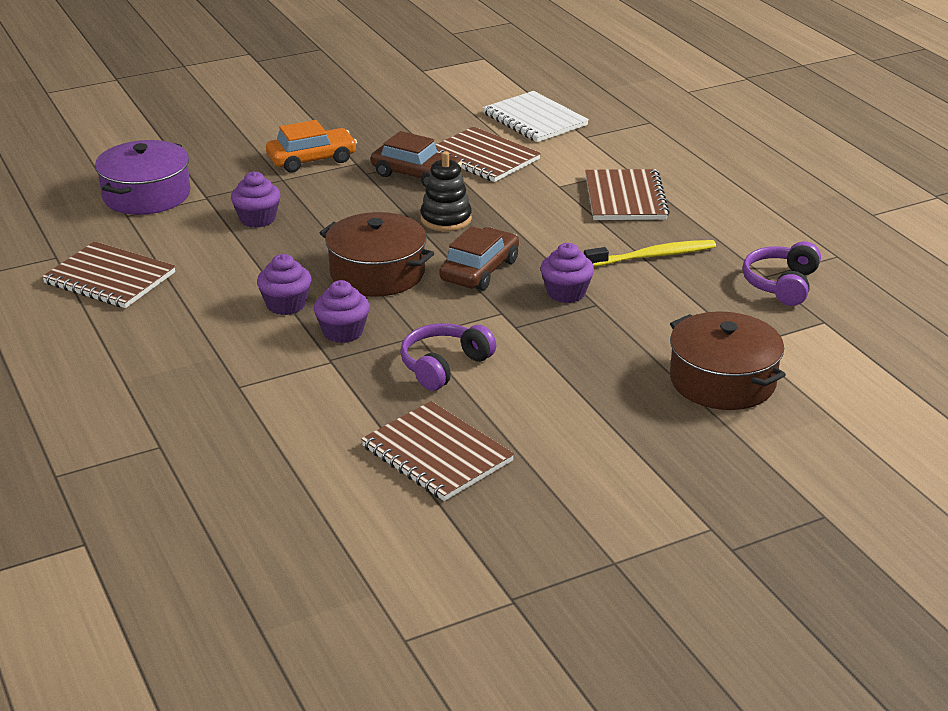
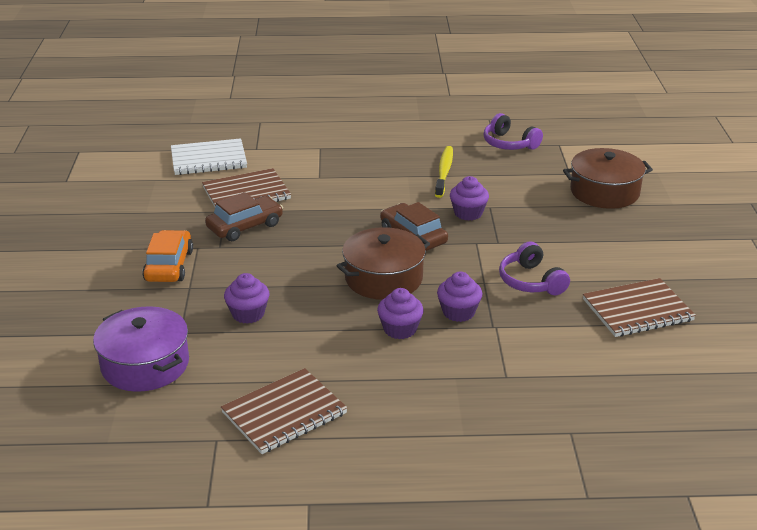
camera: 65 degrees left, 0 degrees up
(446, 219) = (327, 231): black stacking toy -> none
(625, 198) = (359, 159): brown notebook -> none

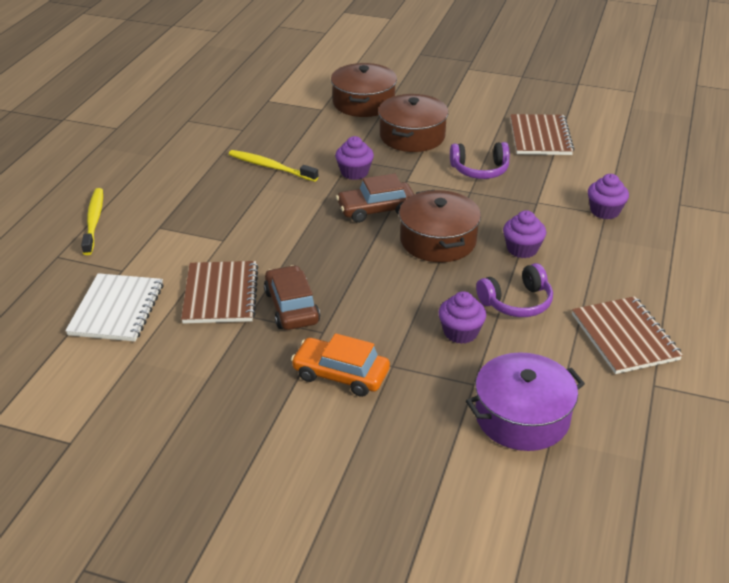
camera: 70 degrees left, 5 degrees up
(312, 122) = (94, 221): none -> yellow toothbrush
(458, 312) = (509, 214): purple cupcake -> purple cupcake (604, 211)
(509, 144) = (245, 122): purple headphones -> purple headphones (517, 302)
(563, 231) = (412, 136): none -> brown pot

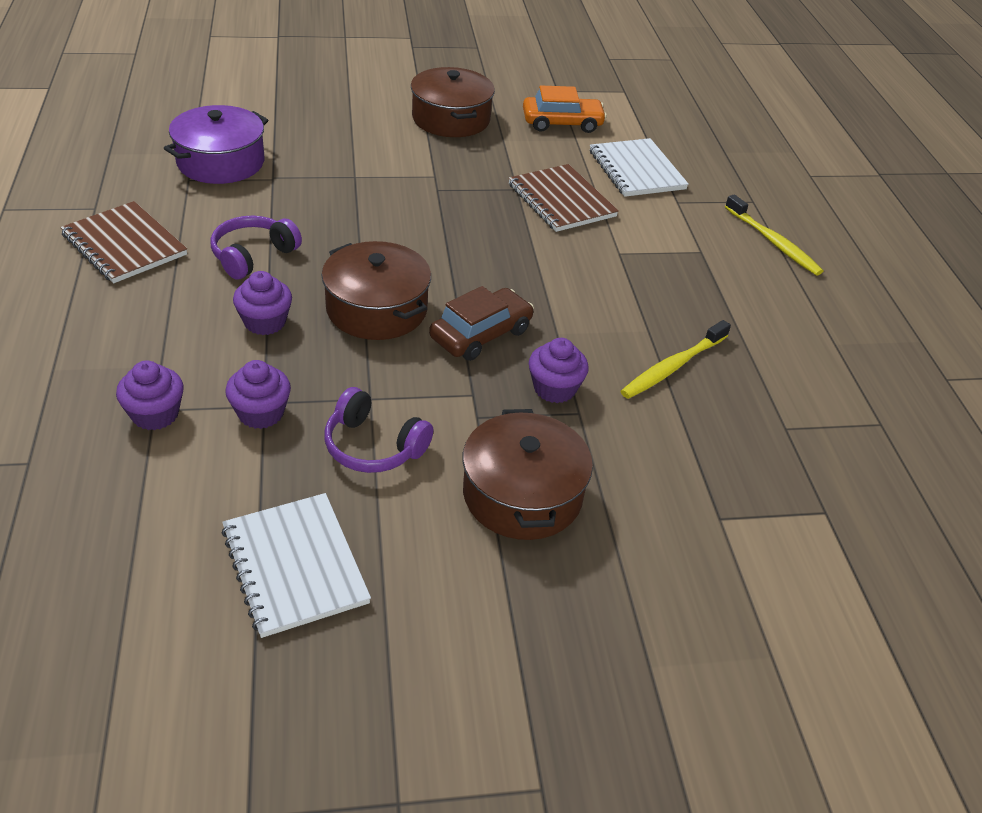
camera: 150 degrees right, 5 degrees up
(270, 167) = (672, 367): yellow toothbrush -> yellow toothbrush turned 135 degrees clockwise
(291, 307) = (484, 203): brown car -> none
(340, 375) = (395, 161): orange car -> orange car (562, 123)
(363, 103) = (666, 562): brown pot -> brown pot (451, 119)
(460, 332) = (303, 215): purple cupcake -> purple cupcake (261, 413)
(480, 170) = (373, 446): purple headphones -> purple headphones turned 120 degrees counterclockwise
(540, 137) = (294, 566): brown notebook -> white notebook

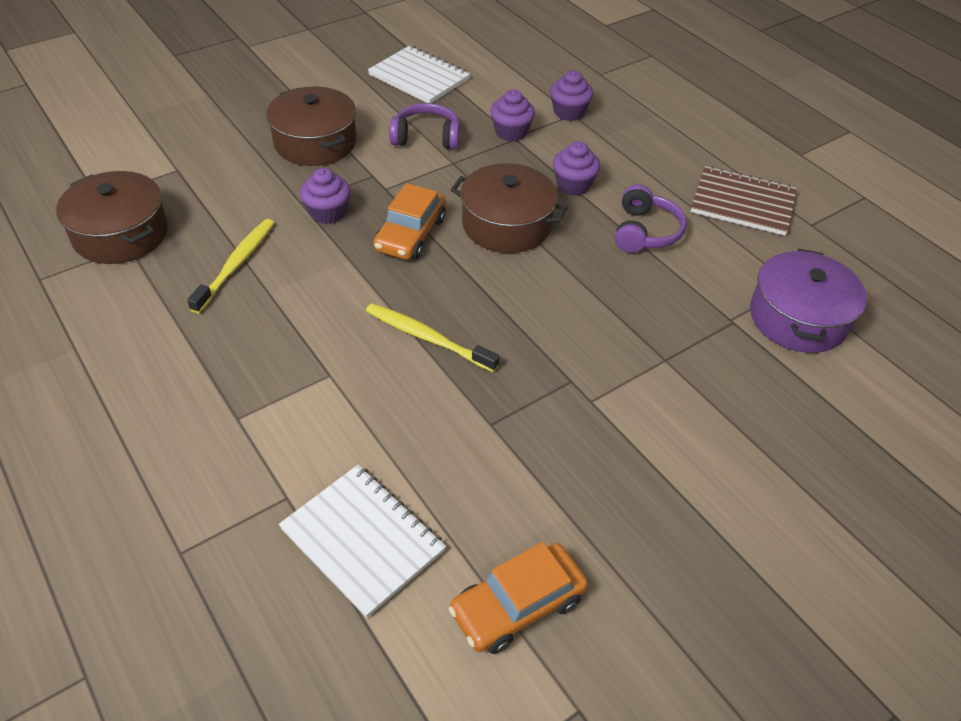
camera: 155 degrees right, 5 degrees up
(451, 119) = (664, 525): brown pot -> brown pot (121, 234)
(481, 334) = (410, 234): brown car -> orange car
(561, 200) = (430, 428): brown notebook -> none
(773, 242) = (146, 475): yellow toothbrush -> yellow toothbrush (427, 338)

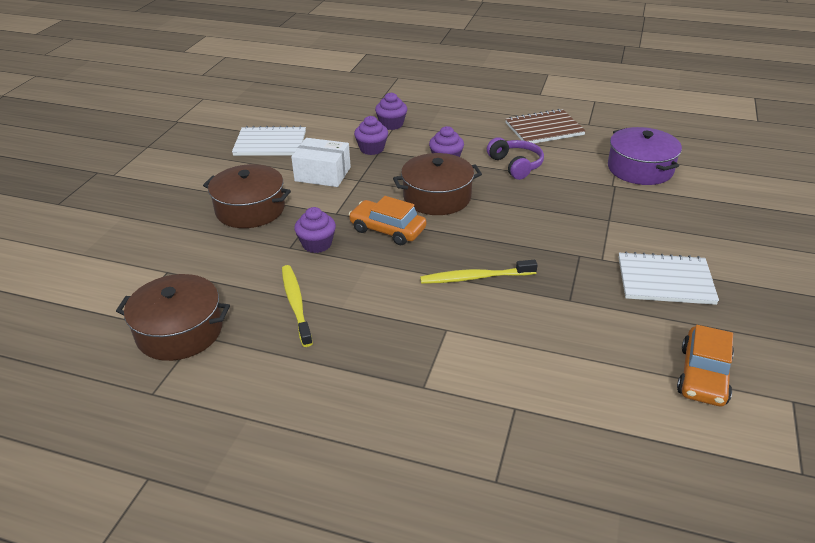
camera: 35 degrees left, 10 degrees down
(363, 540) = (587, 399): white notebook -> white notebook (665, 280)
(410, 234) = (387, 230): orange car -> orange car turned 135 degrees clockwise
(426, 137) = (322, 174): purple headphones -> white box

